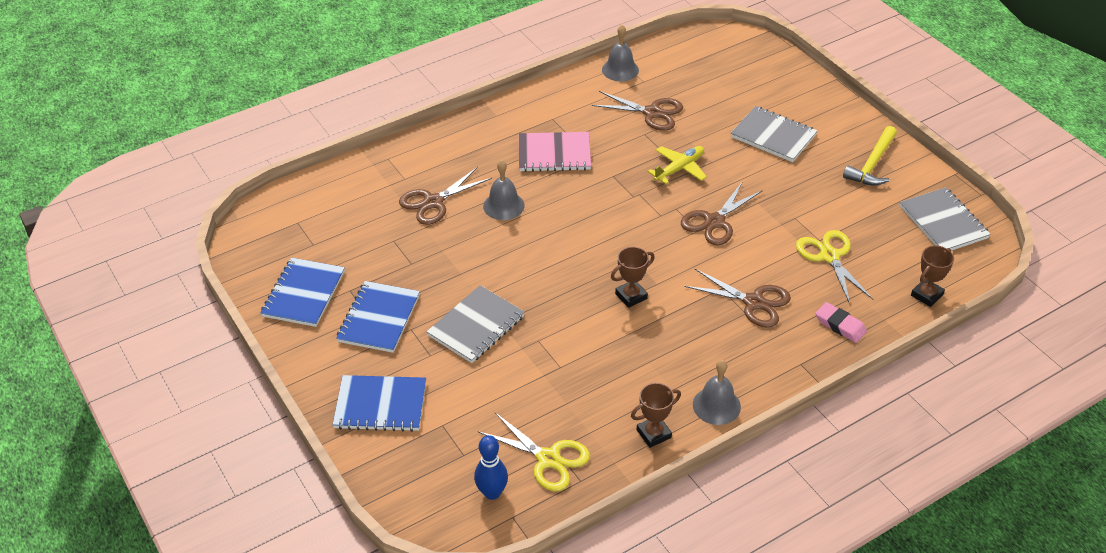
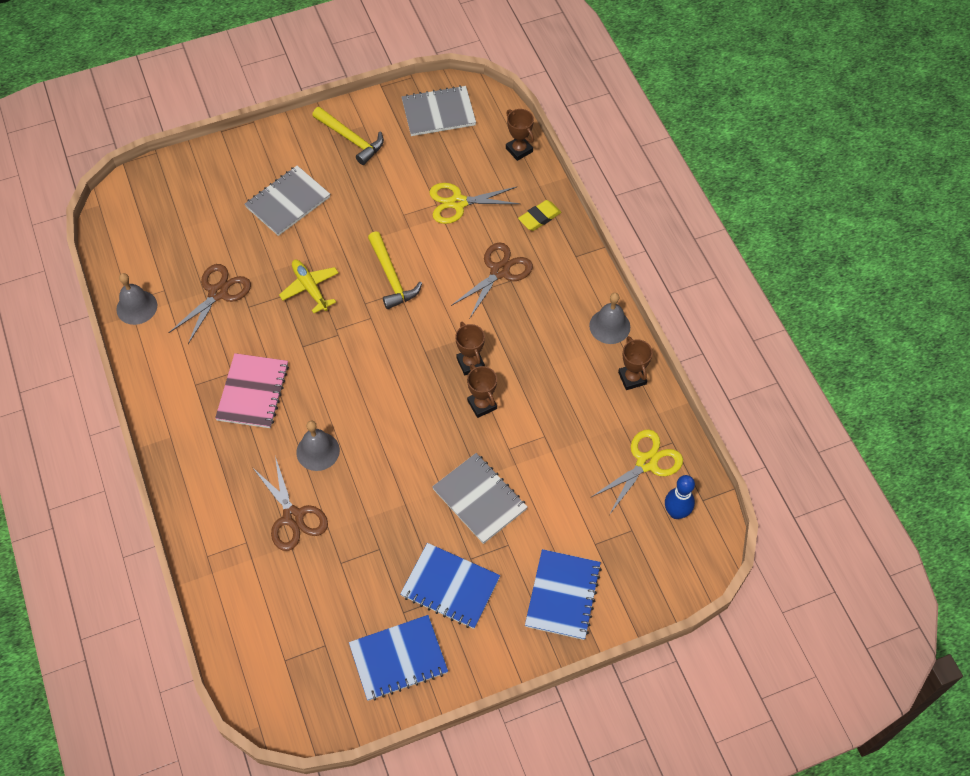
camera: 80 degrees left, 15 degrees up
(304, 294) = (398, 659): blue notebook -> blue notebook turned 45 degrees counterclockwise
(584, 312) = (482, 405): none -> brown trophy
(714, 222) = (391, 277): brown scissors -> yellow hammer
(840, 325) = (539, 217): pink eraser -> yellow eraser

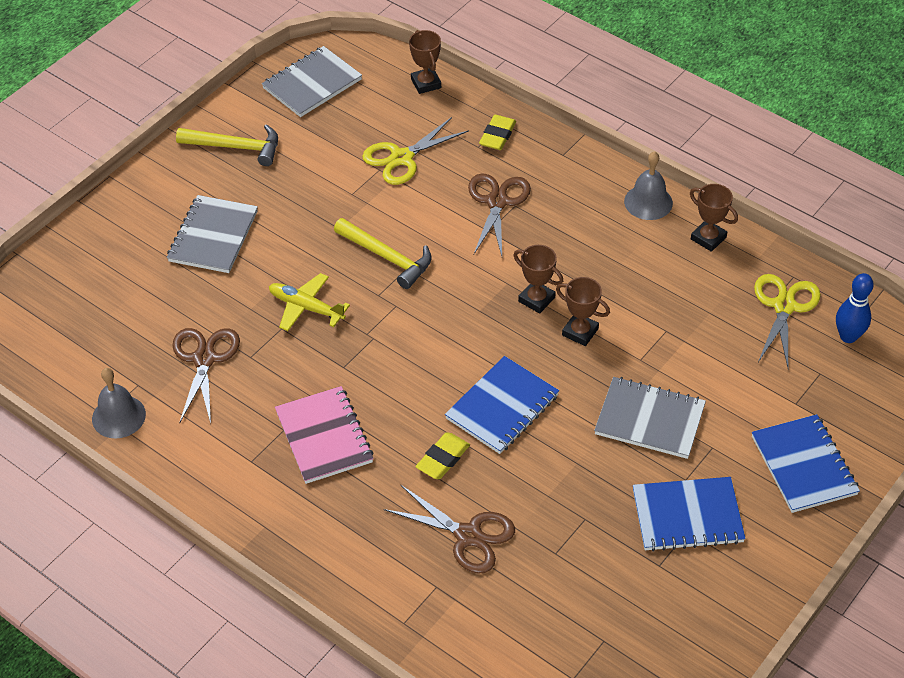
camera: 30 degrees left, 10 degrees down
(318, 451) = (443, 459): grey bell -> yellow eraser
(398, 659) = (690, 611): blue notebook -> blue notebook (502, 407)
(519, 150) = (426, 83): brown trophy -> brown trophy turned 45 degrees clockwise

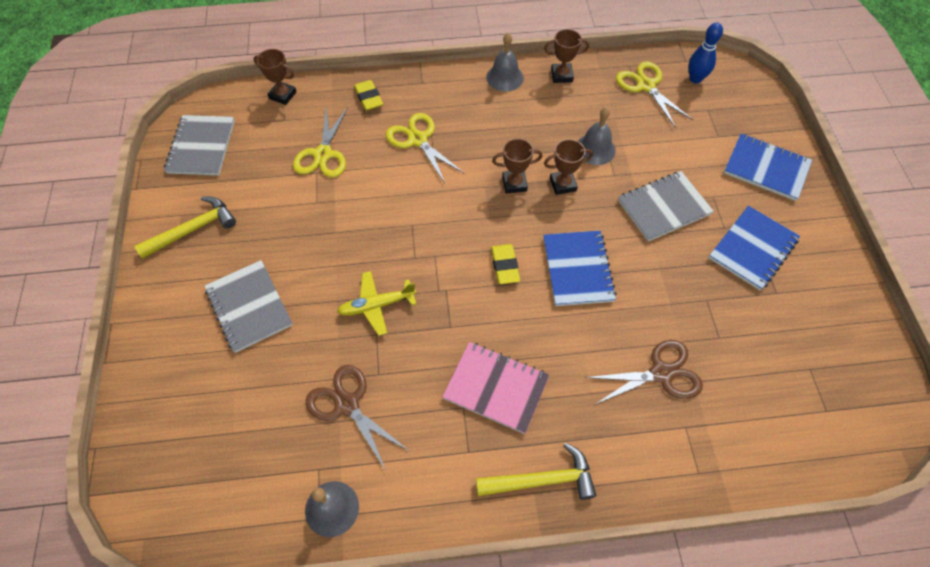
camera: 45 degrees left, 10 degrees up
(387, 257) = (390, 227): yellow hammer -> yellow hammer (541, 480)
(443, 459) = (585, 335): yellow eraser -> yellow eraser (505, 266)
(497, 202) = (418, 139): brown scissors -> yellow scissors
(652, 325) = (595, 149): none -> grey bell

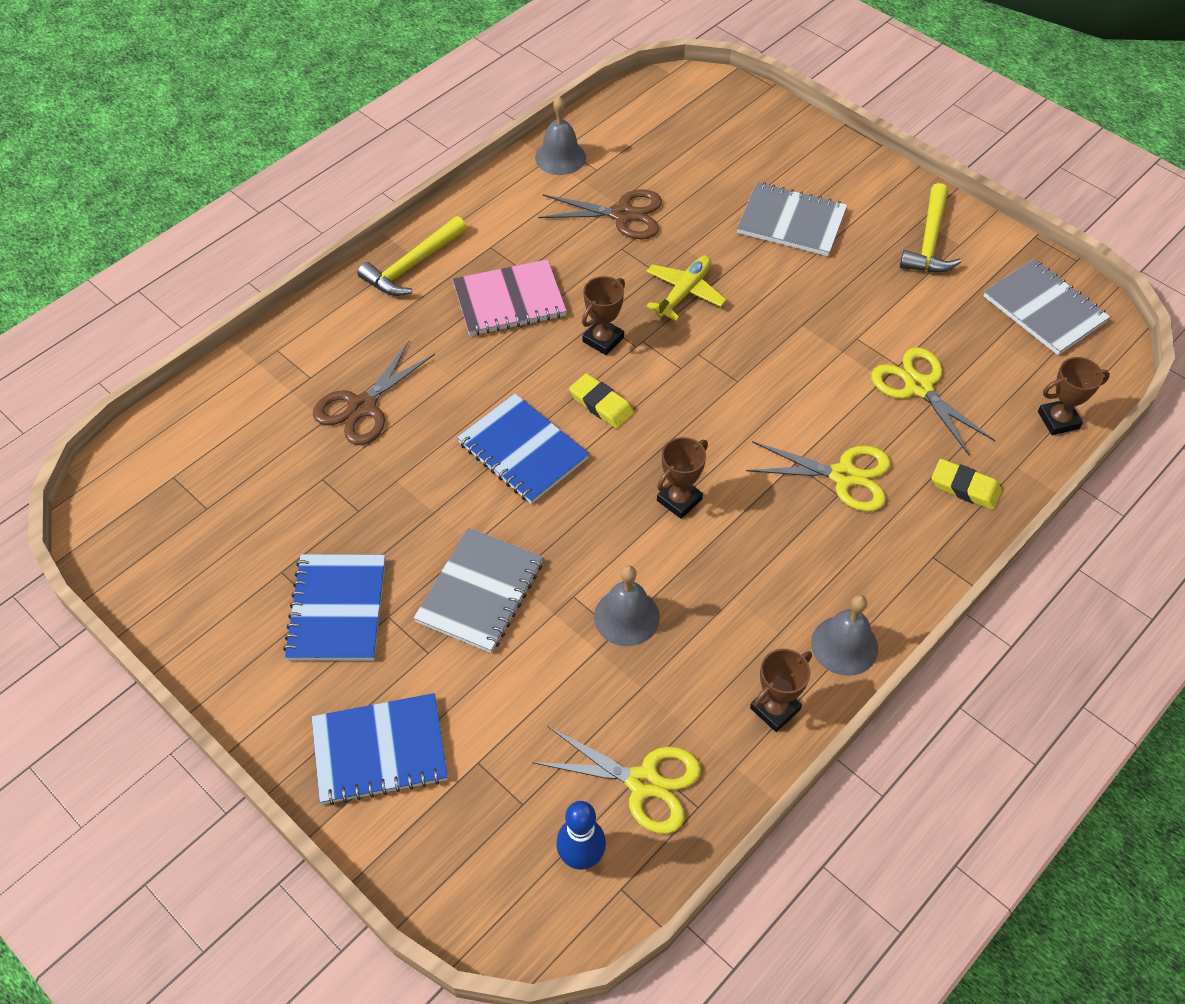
camera: 140 degrees right, 5 degrees down
(563, 184) = (623, 538): brown trophy -> brown trophy (603, 339)

